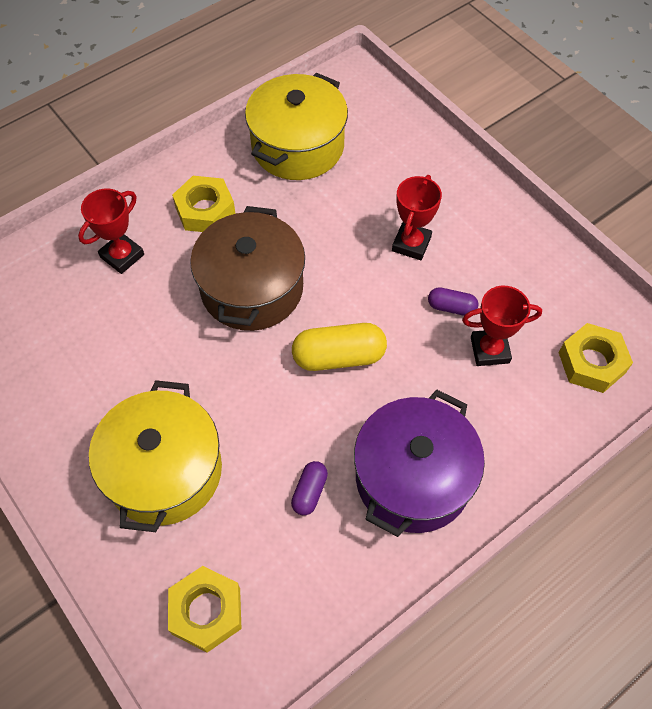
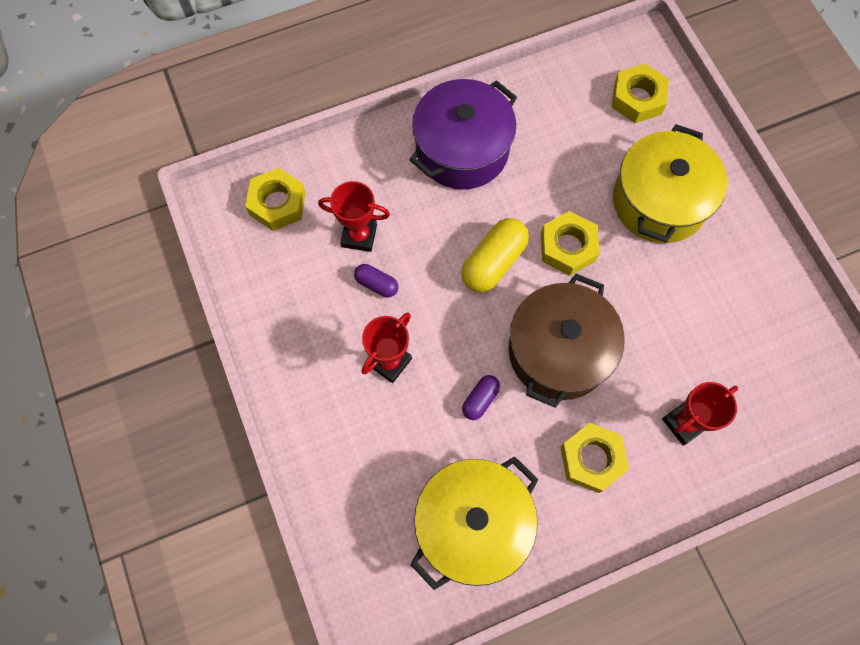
camera: 165 degrees left, 10 degrees up
(262, 392) = (568, 247): none -> yellow nut
(309, 492) = (545, 158): purple capsule -> purple capsule (480, 400)
(339, 357) = (493, 262): yellow capsule -> yellow capsule turned 60 degrees counterclockwise

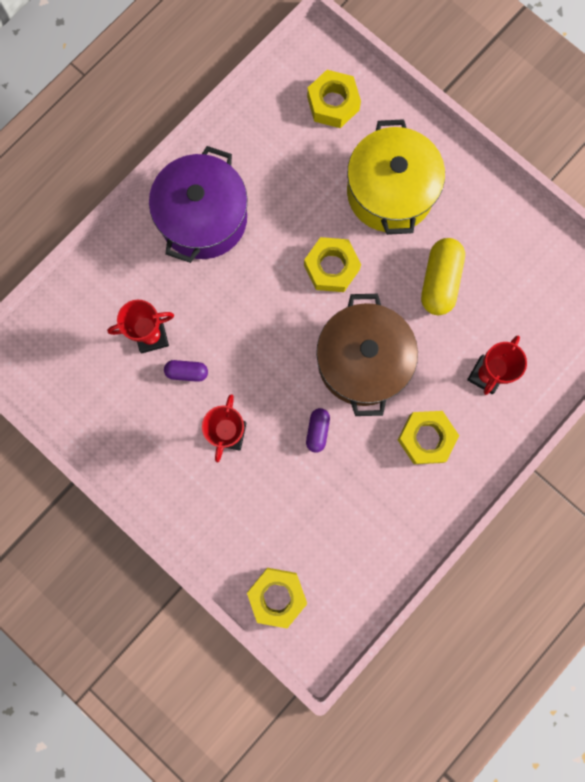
camera: 25 degrees left, 10 degrees up
(277, 203) = (67, 339): yellow nut -> yellow nut (277, 596)
(472, 525) = (356, 534): yellow pot -> none
(493, 262) = (276, 309): yellow capsule -> yellow capsule (439, 281)

